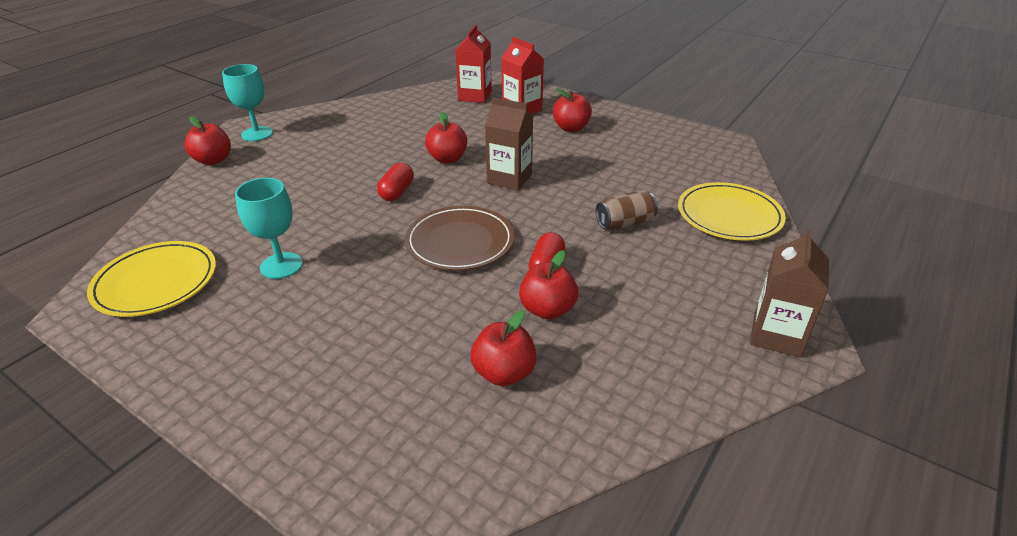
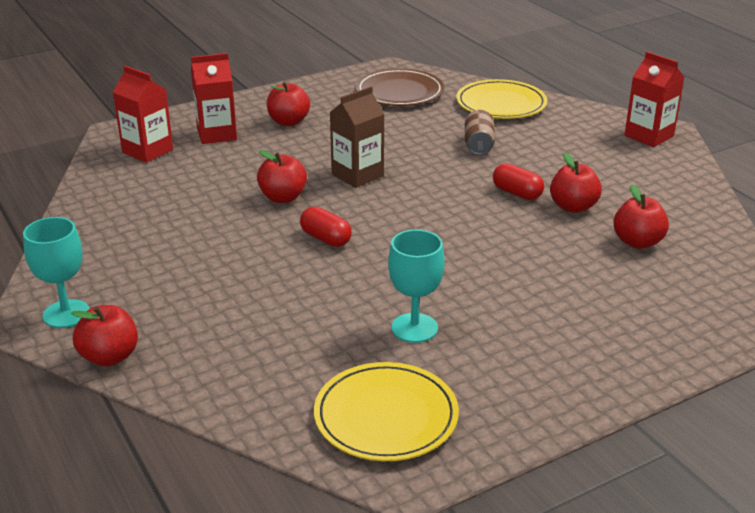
camera: 65 degrees left, 5 degrees down
(460, 242) = (448, 223): brown plate -> brown plate (399, 92)
(776, 335) = (649, 136): brown carton -> red carton

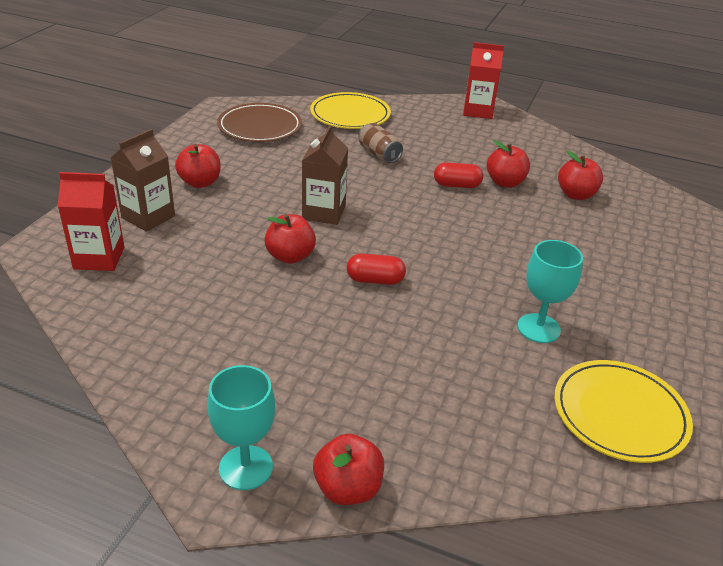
camera: 40 degrees left, 5 degrees up
(217, 134) = (148, 217): red carton -> brown carton

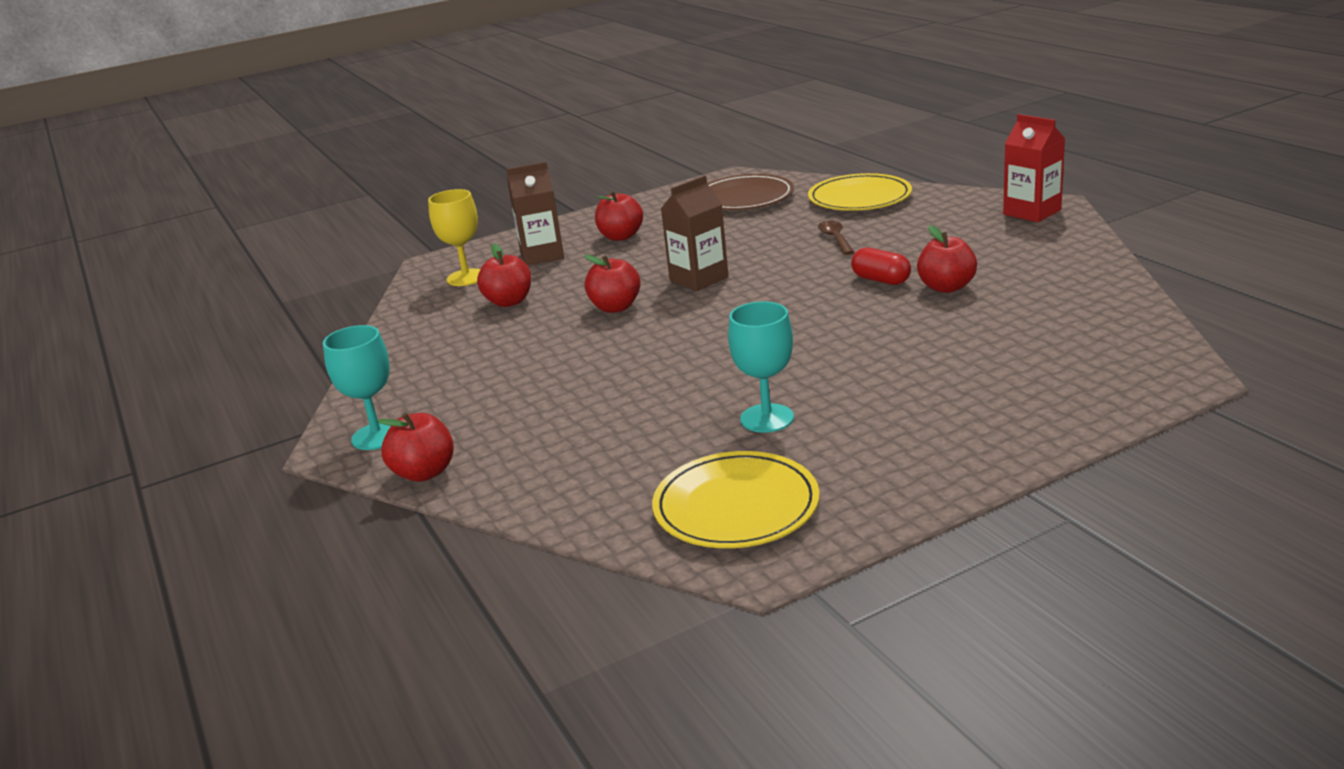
camera: 45 degrees right, 10 degrees down
(99, 258) = (466, 278): red carton -> yellow goblet
(375, 280) = (664, 342): red capsule -> none
(379, 154) = (835, 238): brown can -> brown spoon
(576, 195) = (1023, 314): red apple -> red apple (509, 302)

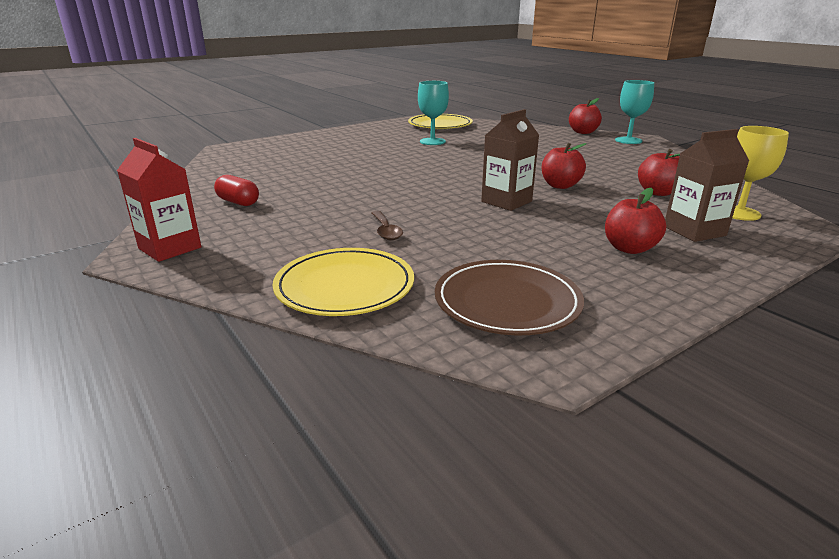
camera: 170 degrees right, 0 degrees up
(881, 280) = (356, 194): red capsule -> red capsule (238, 202)
(946, 287) = (310, 187): red apple -> none

